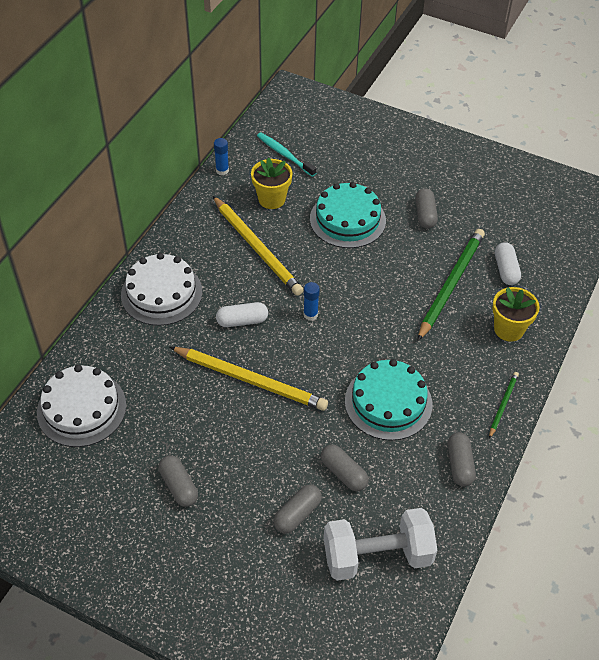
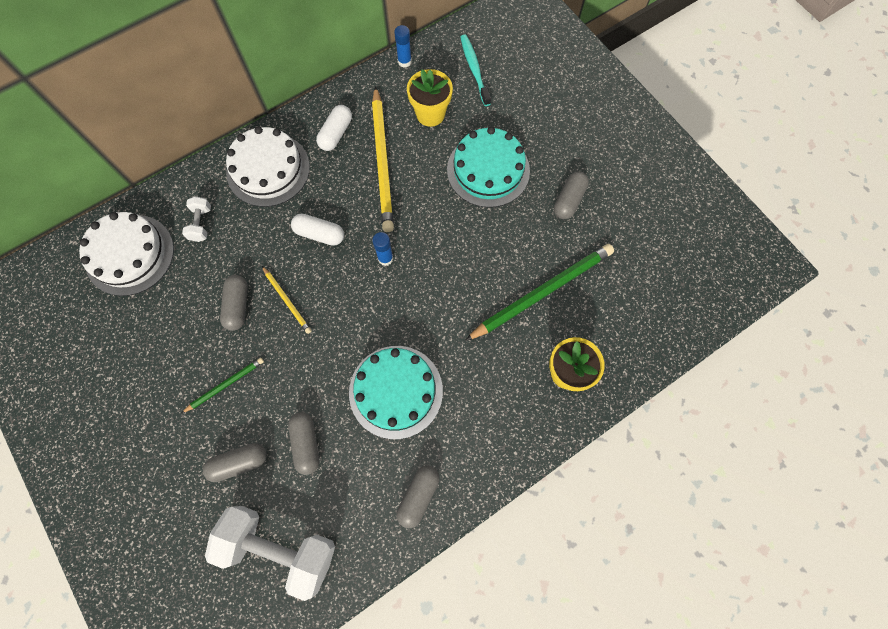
camera: 30 degrees right, 20 degrees up
(131, 357) = (201, 224): none -> white dumbbell
(179, 486) = (159, 377): grey capsule -> grey capsule (238, 306)
(250, 380) = (287, 301): yellow pencil -> yellow pencil, size x0.49
(503, 405) = (504, 454): green pencil -> green pencil (225, 385)
(506, 270) = (610, 303): white capsule -> white capsule (336, 134)

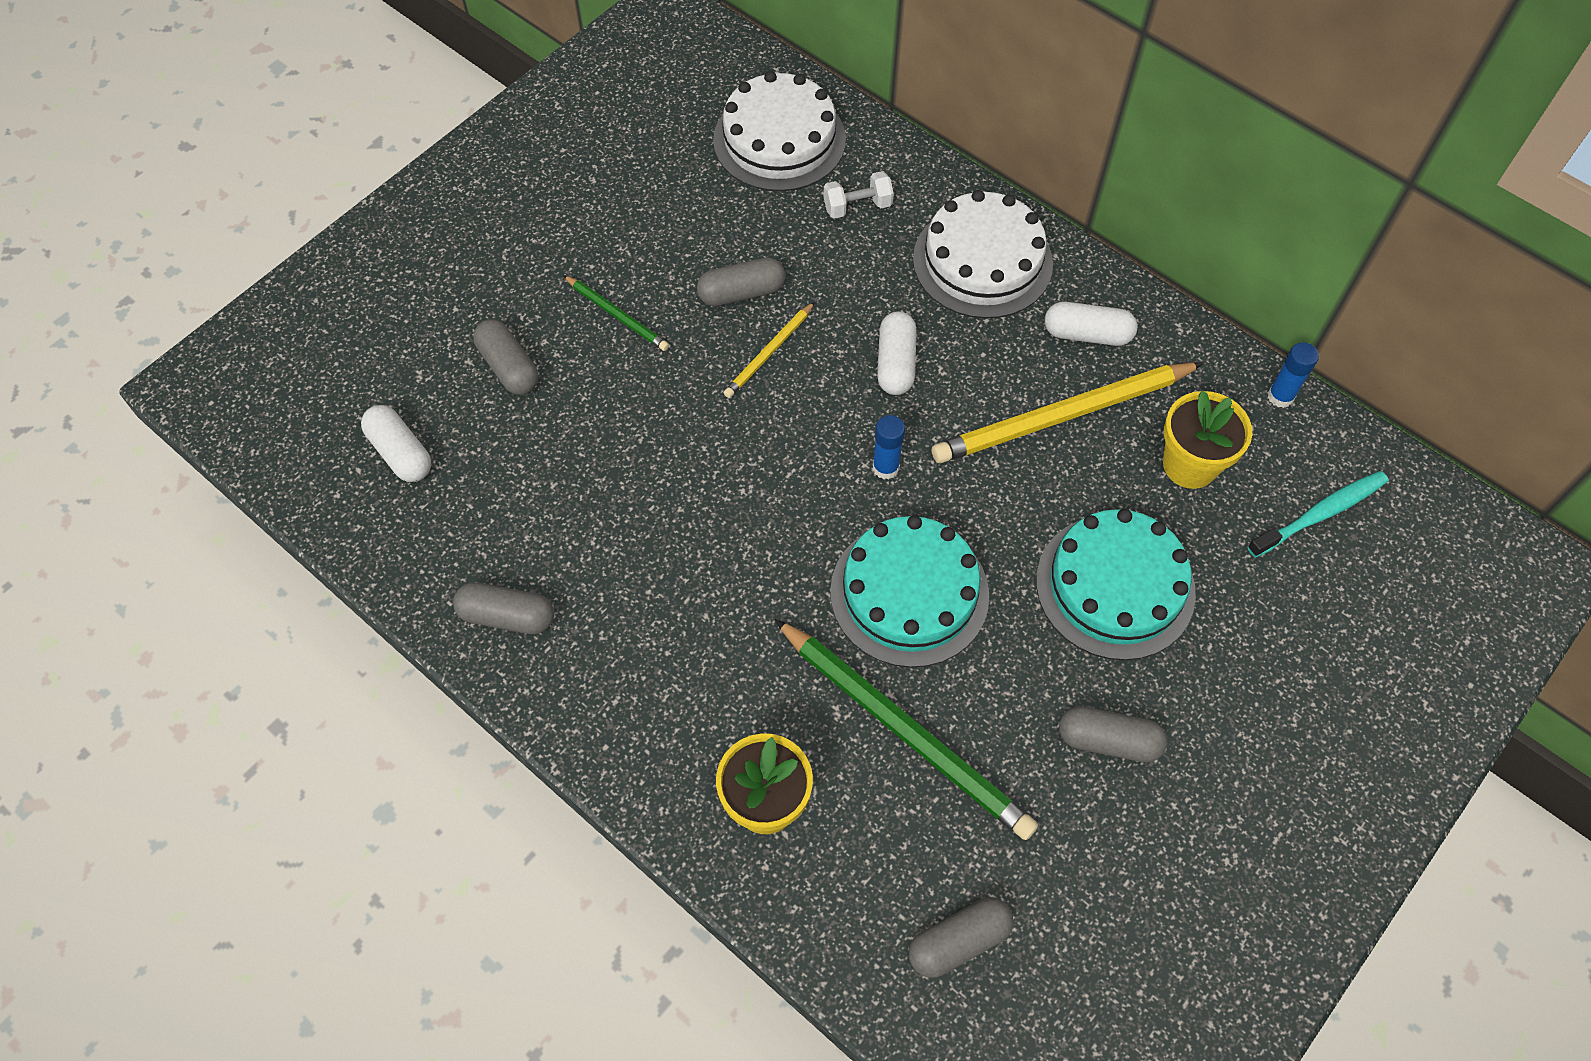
camera: 75 degrees right, 10 degrees down
(280, 548) = (400, 453): white dumbbell -> white capsule
(306, 444) = (554, 442): grey capsule -> grey capsule (958, 941)
(396, 391) = (664, 542): turquoise cake -> turquoise cake (909, 593)

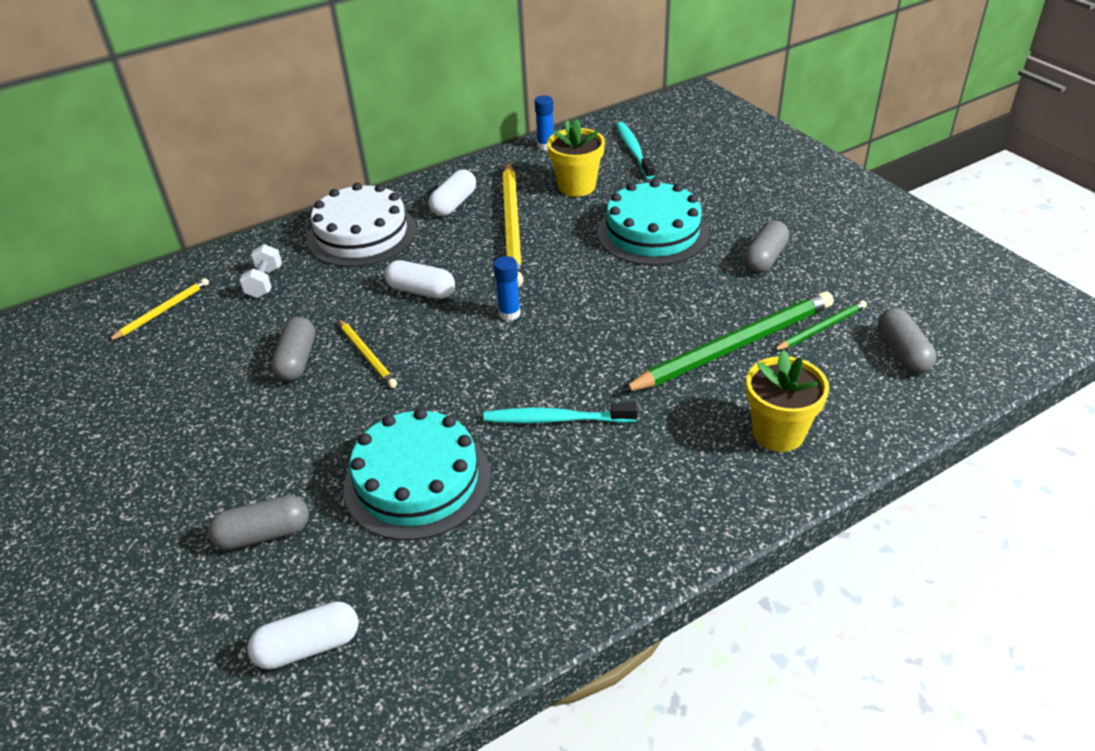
camera: 70 degrees left, 20 degrees down
(507, 616) = (544, 580): grey capsule -> none
(617, 315) = (262, 443): green pencil -> green pencil (821, 328)
(723, 567) = (556, 419): none -> turquoise toothbrush
(779, 139) = (162, 311): white cake -> yellow pencil
(909, 593) = (621, 322): turquoise cake -> turquoise cake (417, 481)

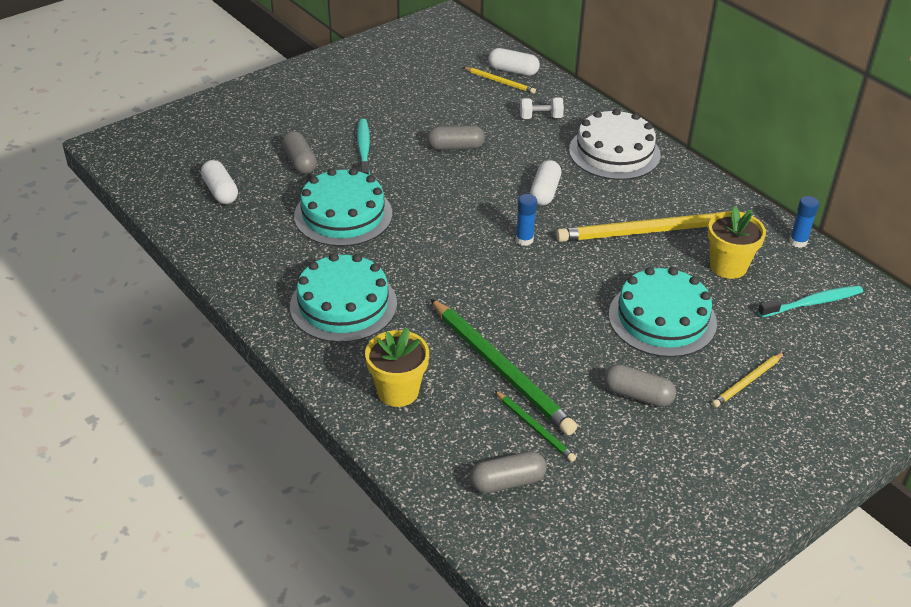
camera: 80 degrees right, 0 degrees up
(367, 355) = (465, 176): yellow pencil -> yellow pencil (747, 382)
(454, 204) = (674, 195): white capsule -> white capsule (513, 71)
(556, 419) = (405, 272): turquoise toothbrush -> turquoise toothbrush (364, 150)
(617, 482) = (343, 305): none -> turquoise cake

